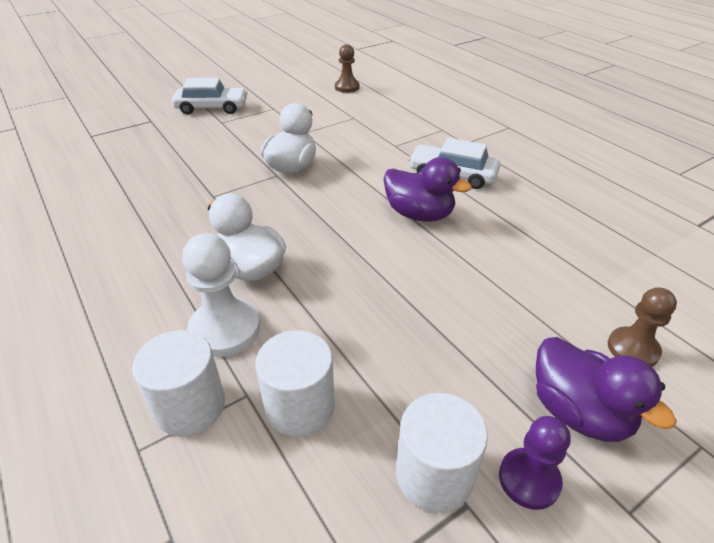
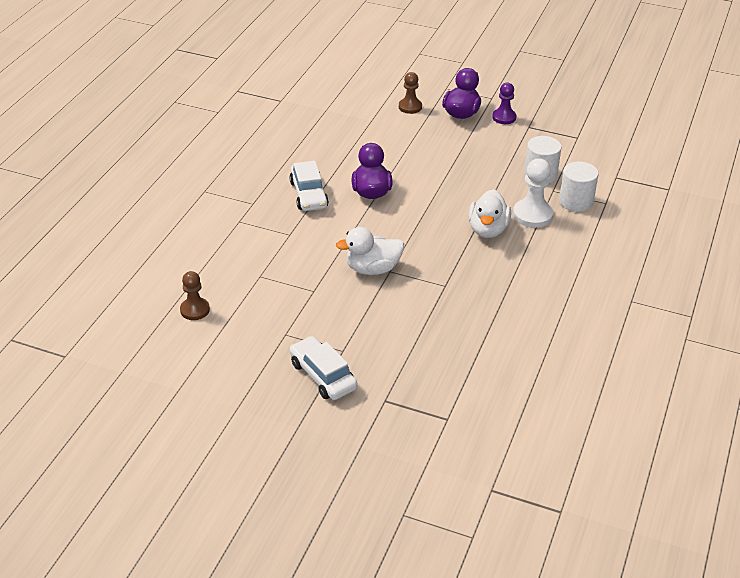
camera: 125 degrees left, 0 degrees up
(434, 474) = (526, 136): white cylinder -> none

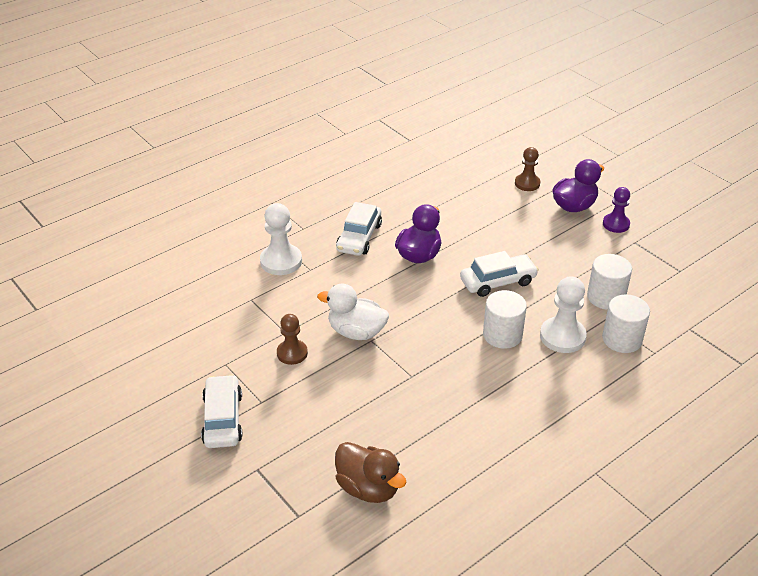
camera: 30 degrees right, 0 degrees up
(195, 310) = (170, 309): brown pawn -> brown pawn (292, 353)
(258, 236) = (281, 261): none -> white pawn
(451, 191) = (498, 281): none -> white car
(482, 377) = (368, 488): none -> brown duck
(488, 230) = (502, 335): white duck -> white cylinder

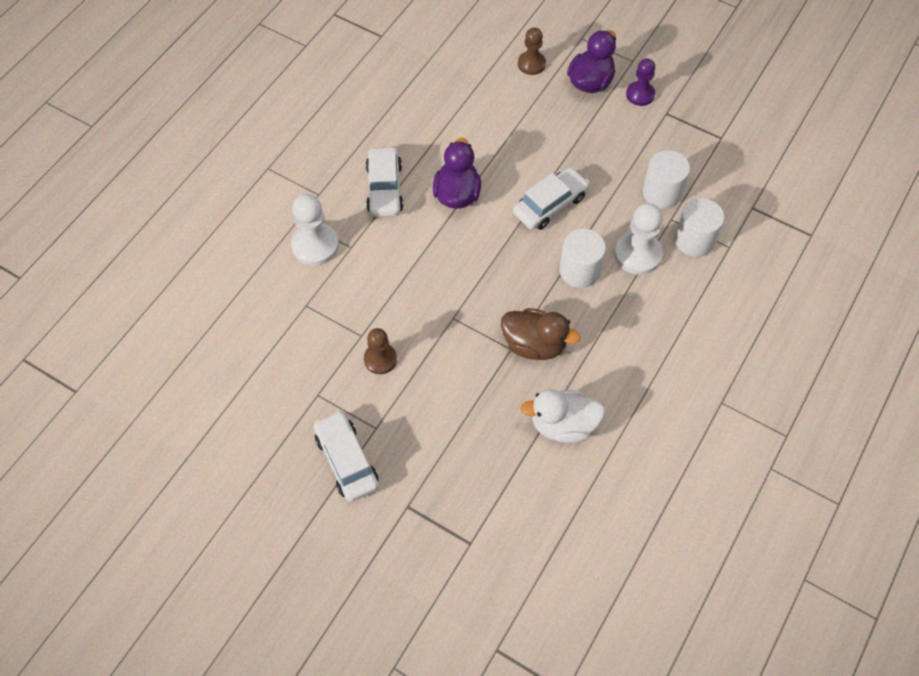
camera: 20 degrees left, 20 degrees up
(356, 332) = (434, 312): white duck -> white duck (563, 425)
(368, 488) = (523, 490): brown duck -> brown duck (534, 345)

